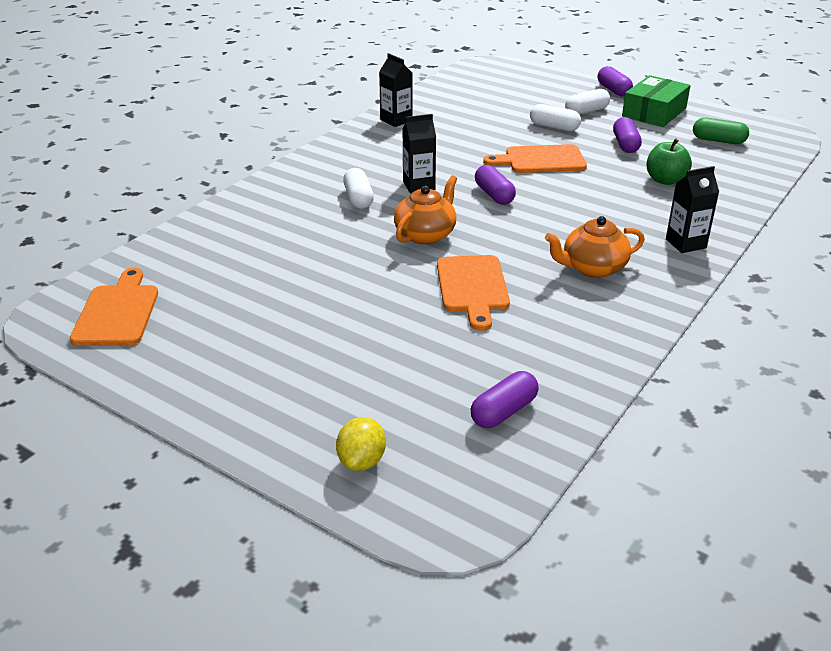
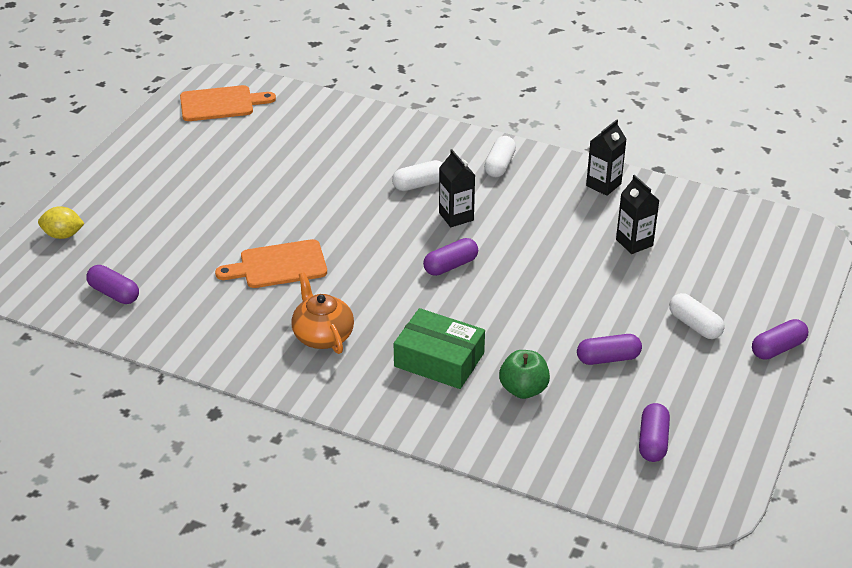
camera: 80 degrees right, 5 degrees up
(426, 234) = (362, 231): orange teapot -> none
(541, 160) = (542, 293): orange cutting board -> none
(554, 127) = (634, 300): white capsule -> white capsule (499, 165)
(654, 112) = (719, 385): green box -> green box (439, 360)
(685, 243) = (382, 400): black carton -> black carton (634, 242)
(718, 140) = (653, 441): green capsule -> purple capsule

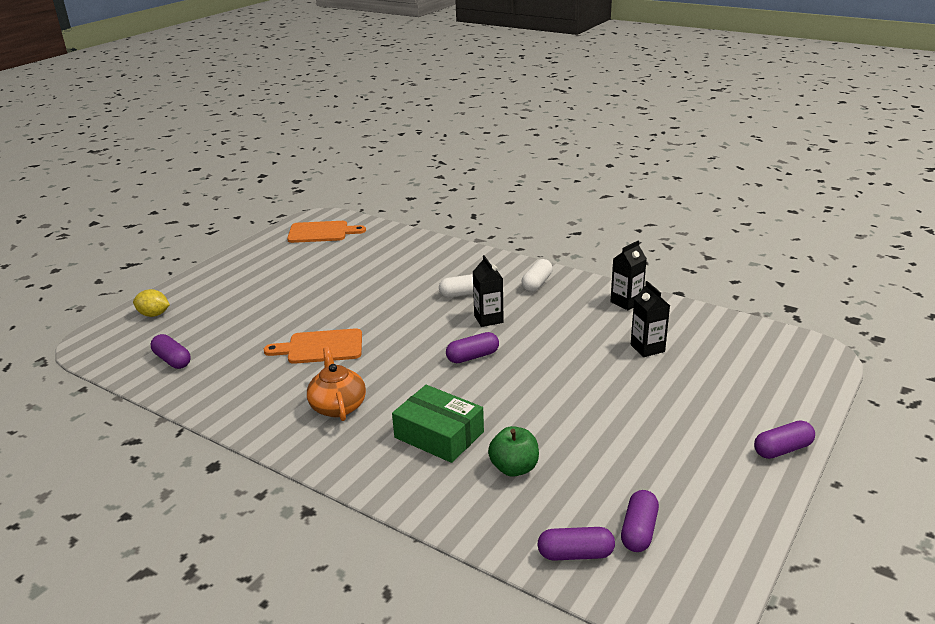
camera: 10 degrees right, 10 degrees down
(608, 358) = (605, 446): purple capsule -> purple capsule (575, 554)
(695, 325) = (697, 422): white capsule -> none

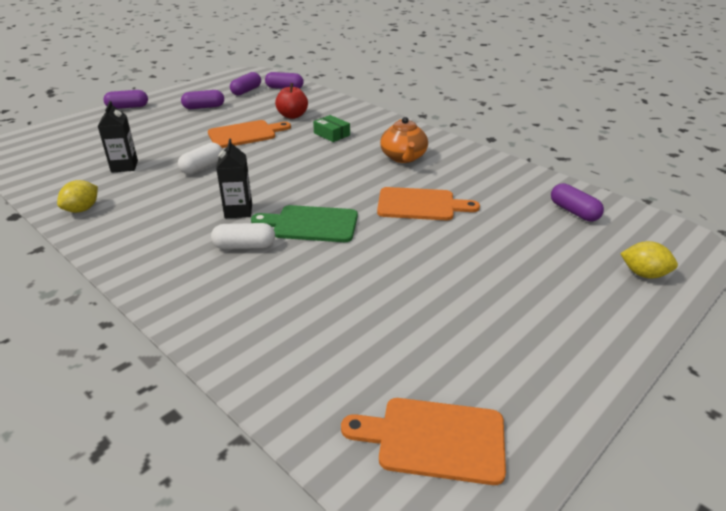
camera: 170 degrees left, 5 degrees up
(418, 316) = (311, 224): none -> green cutting board
(439, 435) = (332, 134): green box -> green box, size x0.57
(472, 357) = (278, 178): purple capsule -> purple capsule (204, 107)
(514, 468) = (292, 116): green apple -> red apple
(537, 283) = (147, 248): white capsule -> white capsule (202, 167)
(555, 417) = (245, 134): none -> orange cutting board
(626, 302) = (82, 209): black carton -> yellow lemon

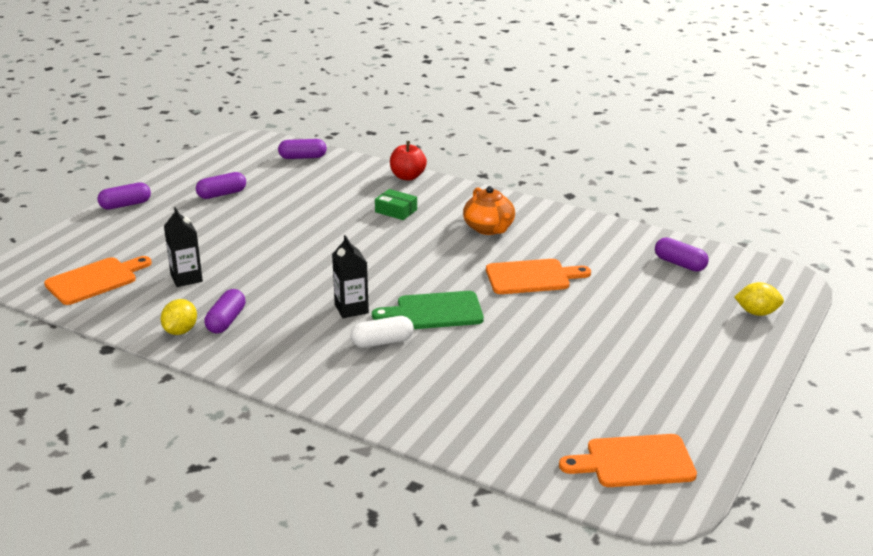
camera: 15 degrees left, 5 degrees down
(202, 167) = (277, 267): white capsule -> none
(245, 134) = (297, 223): orange cutting board -> orange cutting board (95, 280)
(246, 91) = (258, 166): purple capsule -> purple capsule (226, 321)
(292, 116) = (336, 193): red apple -> red apple (407, 177)

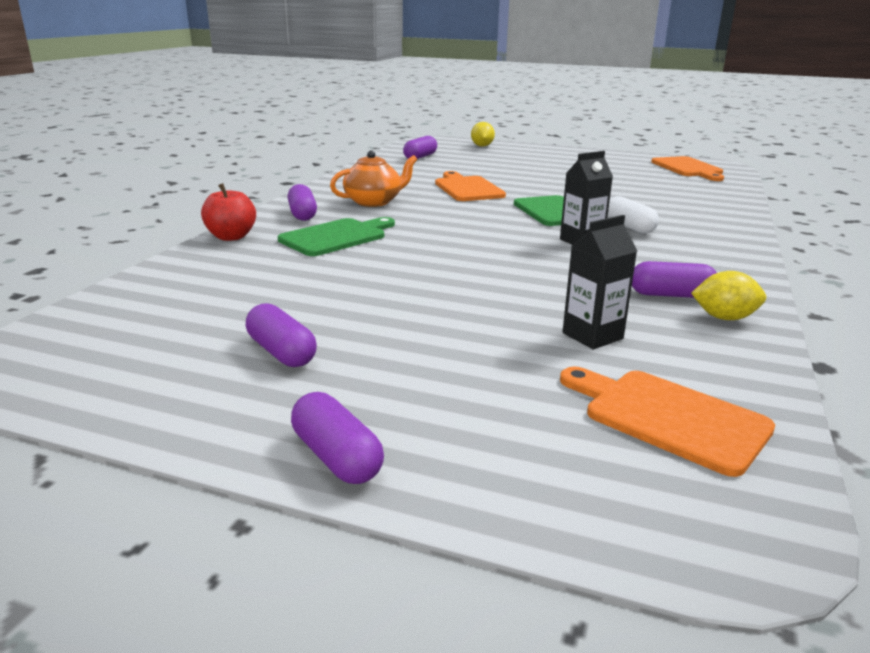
camera: 100 degrees left, 5 degrees down
(302, 157) = (130, 303): purple capsule -> purple capsule (302, 214)
(396, 211) = (336, 237): green box -> green cutting board

